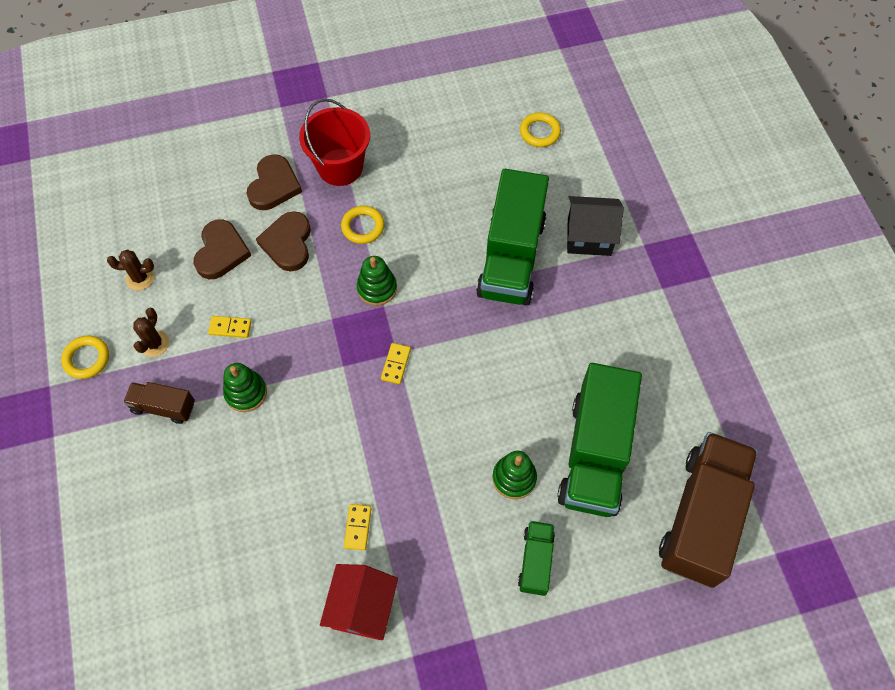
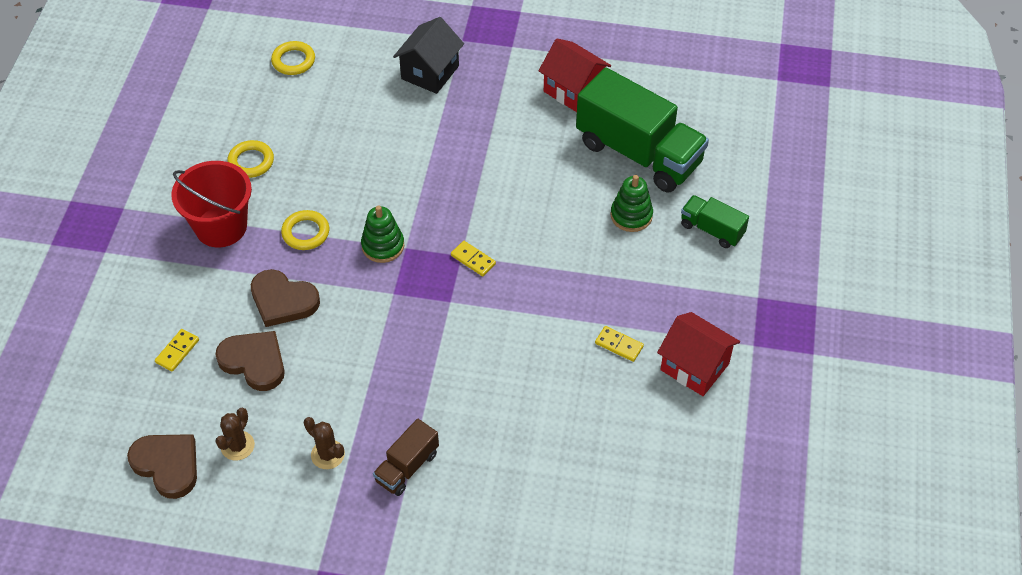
camera: 65 degrees left, 10 degrees down
(87, 359) = (307, 524): yellow ring -> yellow ring (251, 162)
(230, 327) = (350, 381): yellow domino -> yellow domino (177, 351)
(246, 393) = (432, 390): green stacking toy -> none
(274, 185) = (203, 290): brown heart -> brown heart (167, 465)
(511, 257) = (415, 134): green truck -> none
(639, 363) = (573, 90): none -> red house
(701, 517) = (727, 110): brown truck -> none

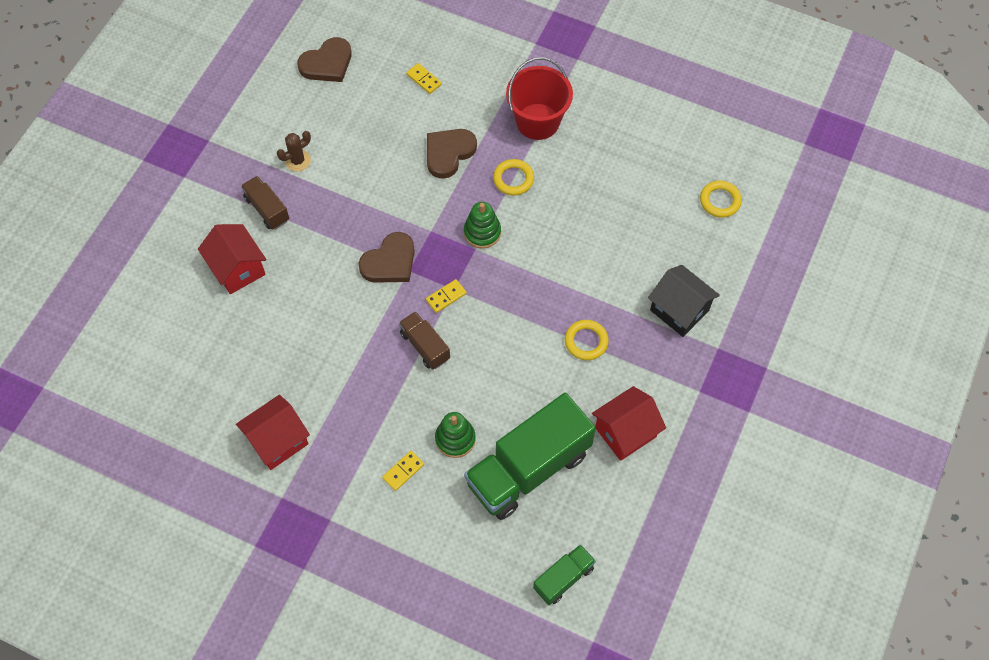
camera: 105 degrees right, 10 degrees up
(237, 446) = (327, 106): brown cactus -> none
(251, 162) = (603, 151): yellow ring -> yellow ring (586, 341)
(254, 362) = (397, 126): brown heart -> brown heart (390, 262)
(499, 473) = (237, 269): none -> red house
(538, 264) = (425, 346): none -> brown truck
(619, 345) = (320, 387): yellow domino -> yellow domino (403, 471)
(712, 230) = (417, 505): green truck -> green truck (563, 578)

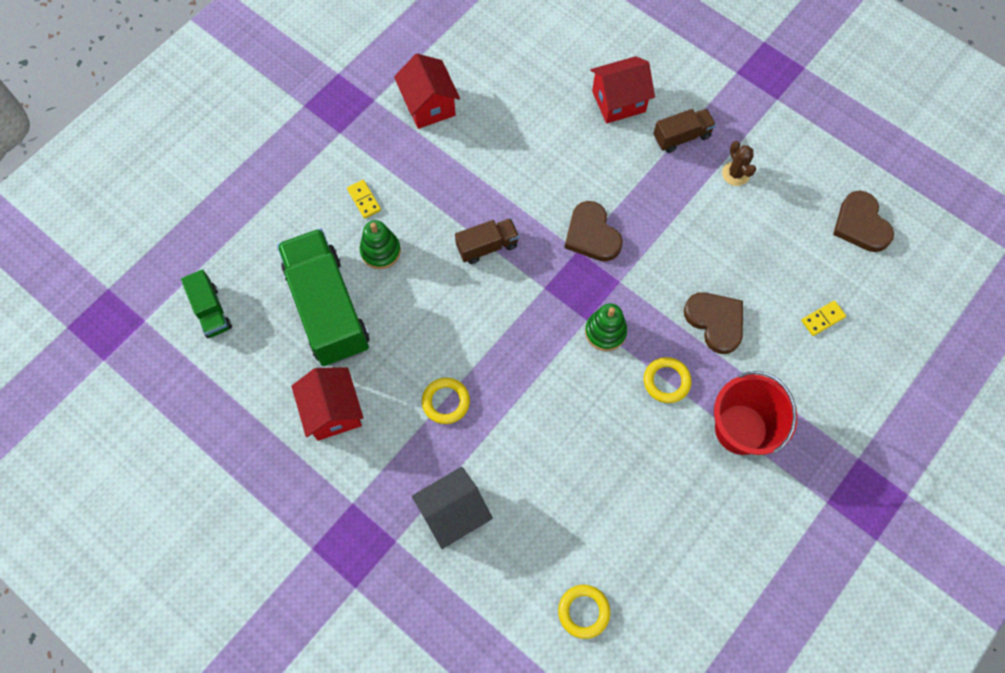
camera: 105 degrees right, 5 degrees up
(446, 297) = (537, 278): yellow domino -> none

